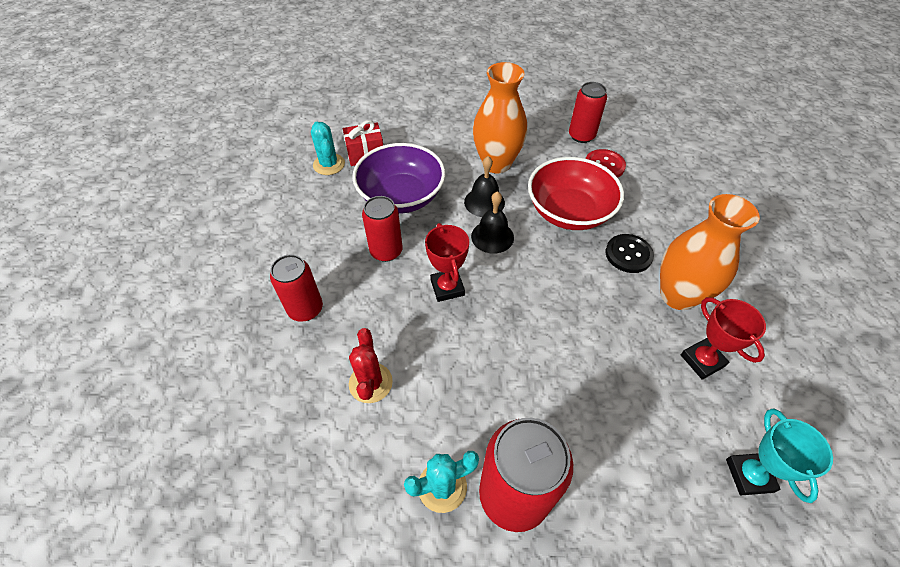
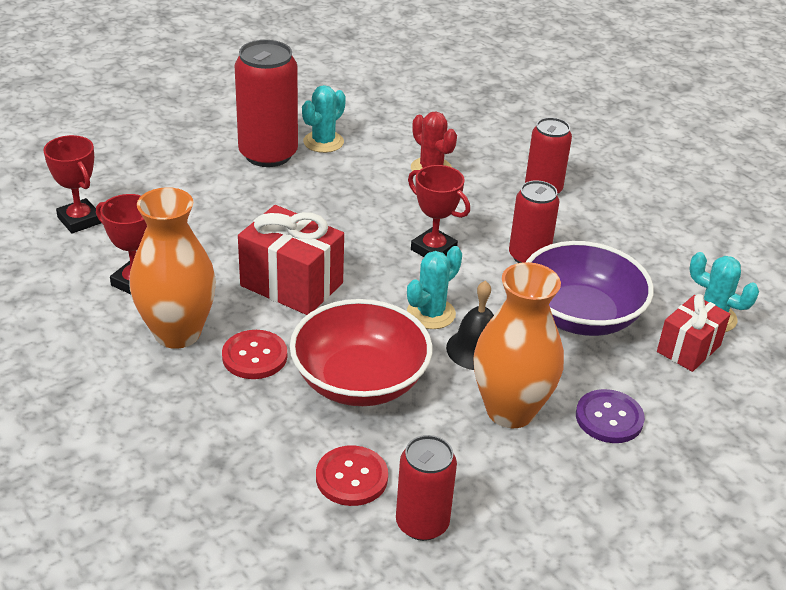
camera: 145 degrees right, 15 degrees down
(449, 141) = (609, 418): none -> purple button
(492, 236) = (431, 313): black bell -> turquoise cactus
(575, 302) = (291, 284): none -> red gift
(628, 254) = (254, 356): black button -> red button
(749, 475) = (79, 220): turquoise trophy -> red trophy

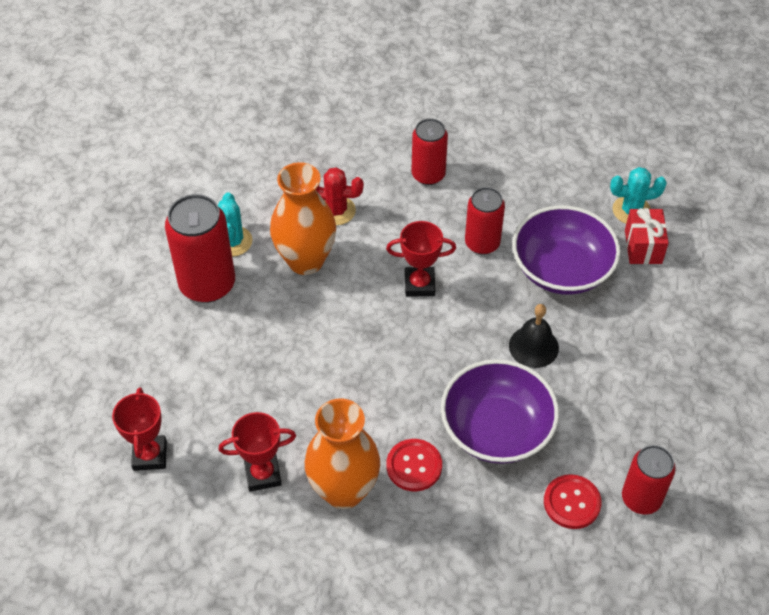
camera: 40 degrees left, 15 degrees up
(79, 220) = (150, 455): red trophy -> red trophy turned 75 degrees clockwise
(291, 284) = (366, 389): red gift -> none
(360, 381) = (496, 429): red bowl -> purple bowl
(431, 313) = (477, 340): turquoise cactus -> none
(510, 411) = (600, 377): orange vase -> orange vase (305, 260)
(609, 418) = (655, 337): purple button -> none

